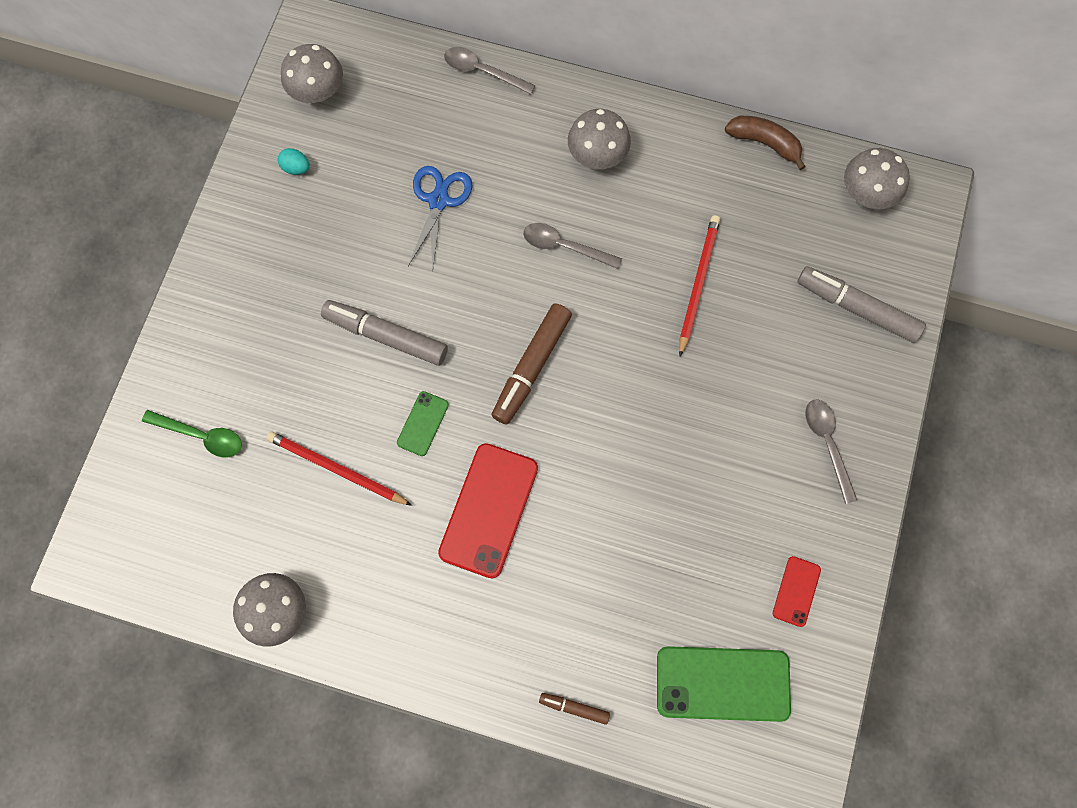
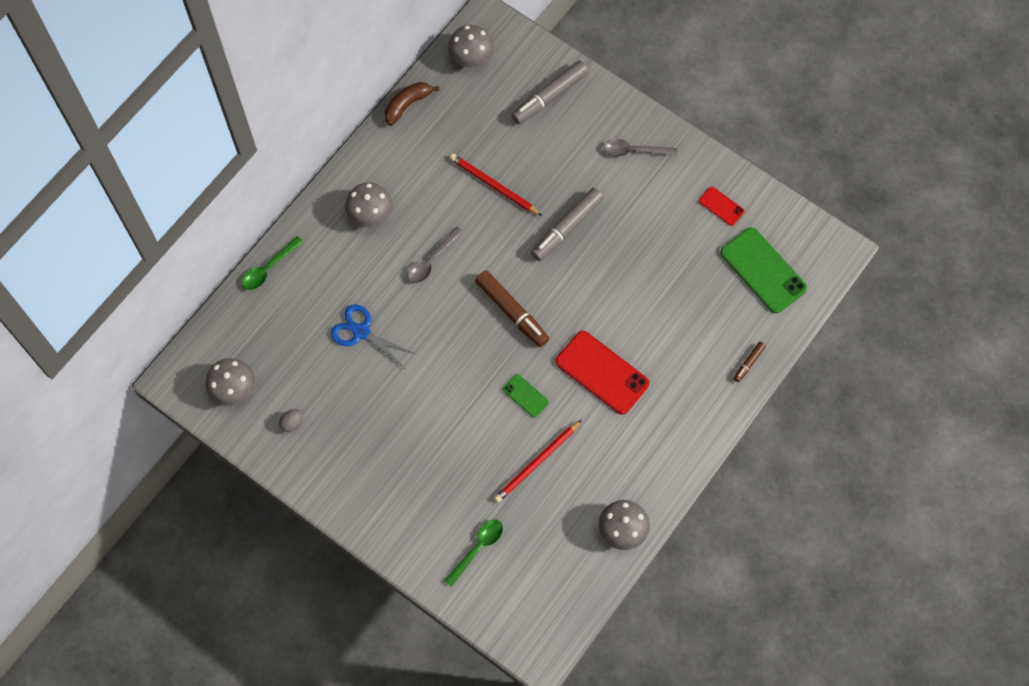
camera: 70 degrees left, 5 degrees down
(296, 168) = (292, 423): turquoise egg -> grey egg
(386, 336) = (451, 400): grey marker -> grey marker (567, 228)
(482, 71) = (269, 268): grey spoon -> green spoon
(722, 683) = (763, 270): green phone -> green phone turned 60 degrees counterclockwise

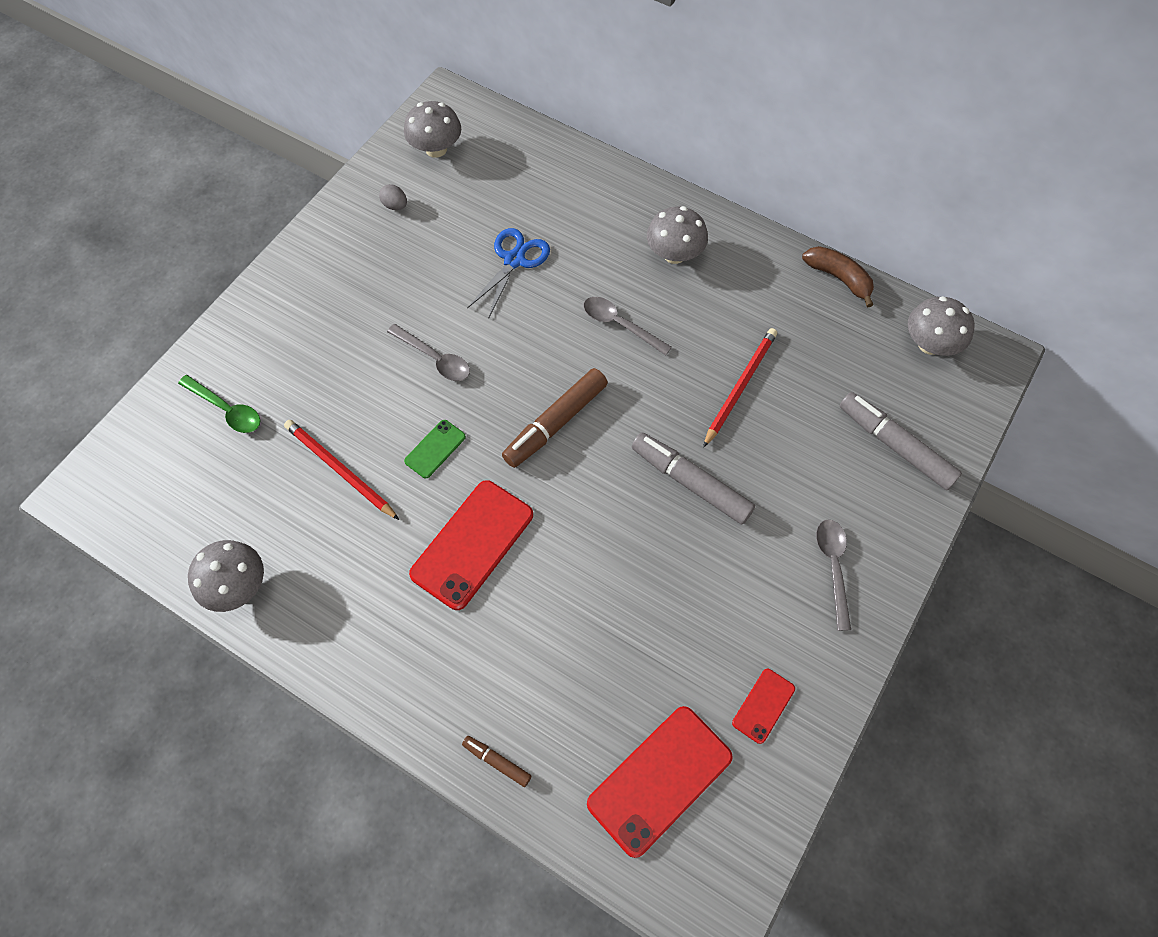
camera: 85 degrees right, 5 degrees down
(269, 268) = (589, 163): green spoon -> none
(447, 394) = (435, 358): none -> grey spoon
(763, 270) = (660, 780): green phone -> red phone

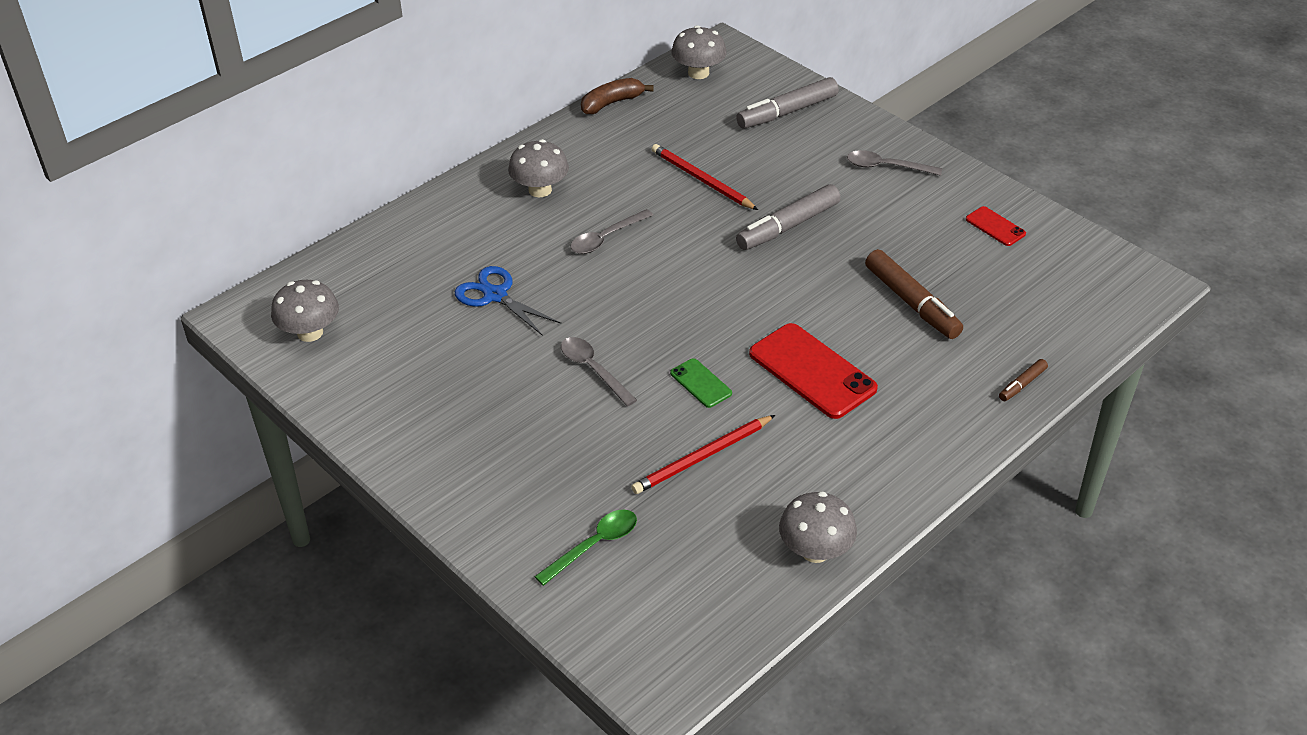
camera: 75 degrees left, 20 degrees down
(395, 205) = (374, 375): grey egg -> none
(435, 358) = (593, 370): grey spoon -> grey spoon turned 90 degrees counterclockwise
(556, 423) = (700, 297): brown marker -> brown marker (911, 302)
(660, 780) = (1048, 293): red phone -> none

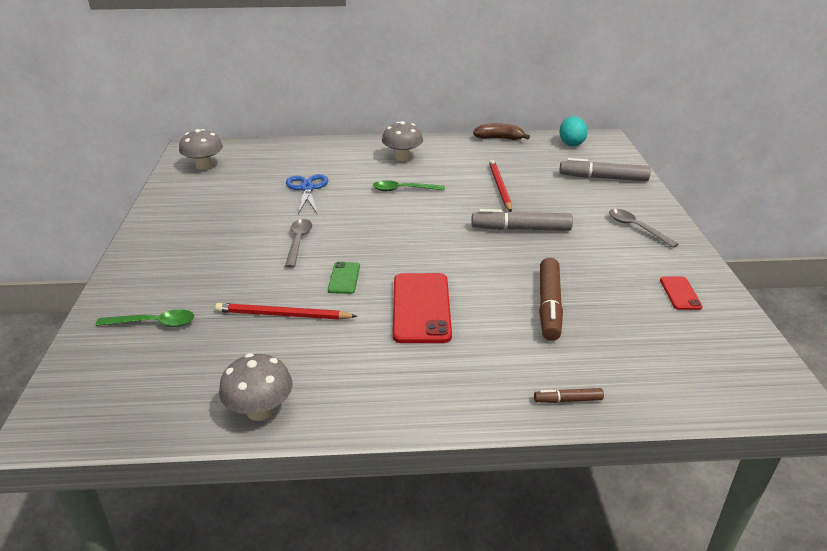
camera: 40 degrees right, 10 degrees down
(606, 238) = (403, 190): grey spoon -> green spoon
(698, 73) = (571, 143): grey mushroom -> turquoise egg

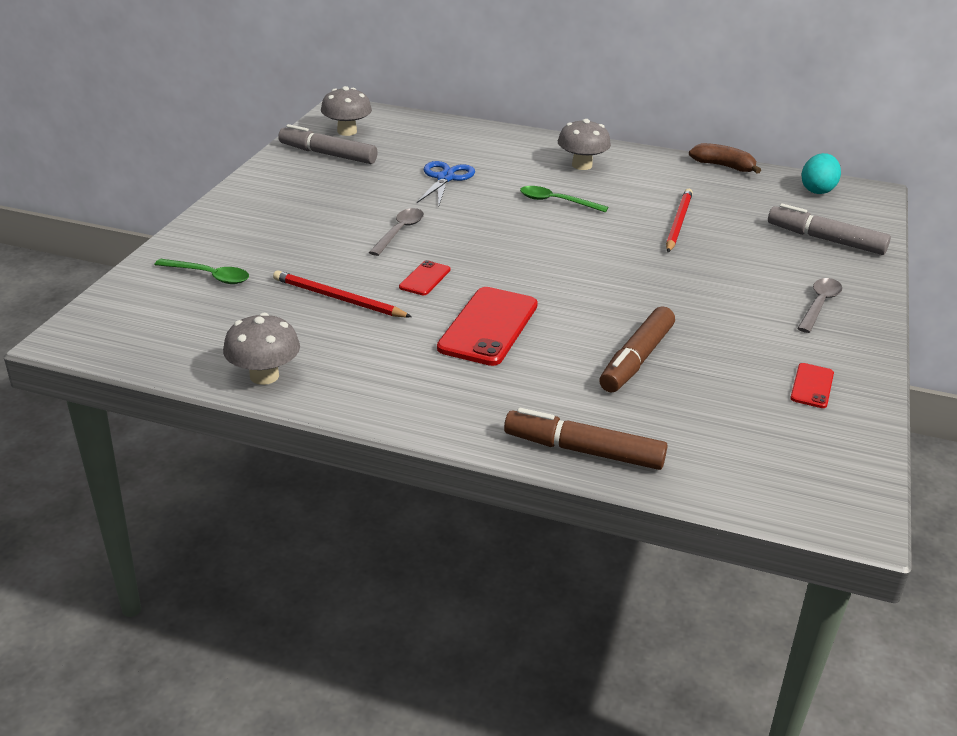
camera: 20 degrees right, 0 degrees up
(344, 278) = (425, 278): green phone -> red phone
(521, 229) = (668, 274): grey marker -> grey marker (328, 154)
(568, 400) = (584, 451): brown marker -> brown marker, size x2.03
(636, 228) = (819, 305): grey spoon -> grey spoon turned 45 degrees clockwise

